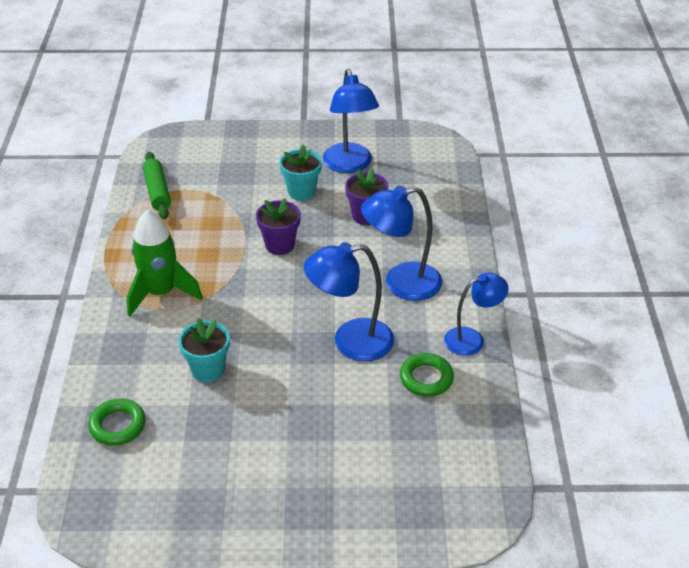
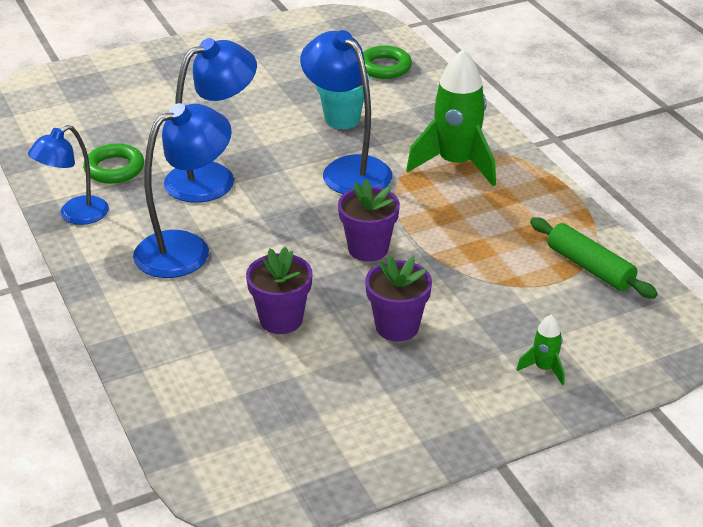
camera: 155 degrees right, 5 degrees down
(242, 149) = (544, 368): none -> green rocket
(301, 192) = (397, 327): turquoise flower pot -> purple flower pot
(349, 165) = (357, 393): blue lamp -> blue lamp (347, 169)

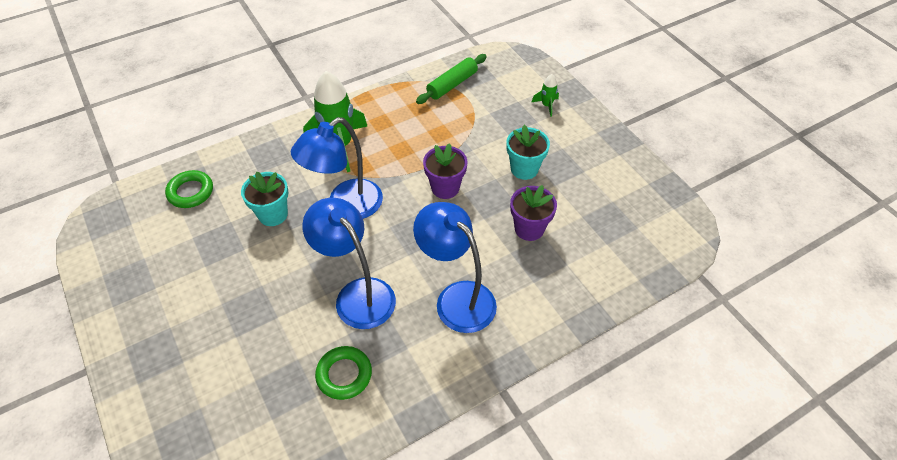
camera: 95 degrees left, 15 degrees up
(75, 215) = (418, 391): blue lamp -> none
(397, 327) = (524, 169): purple flower pot -> turquoise flower pot

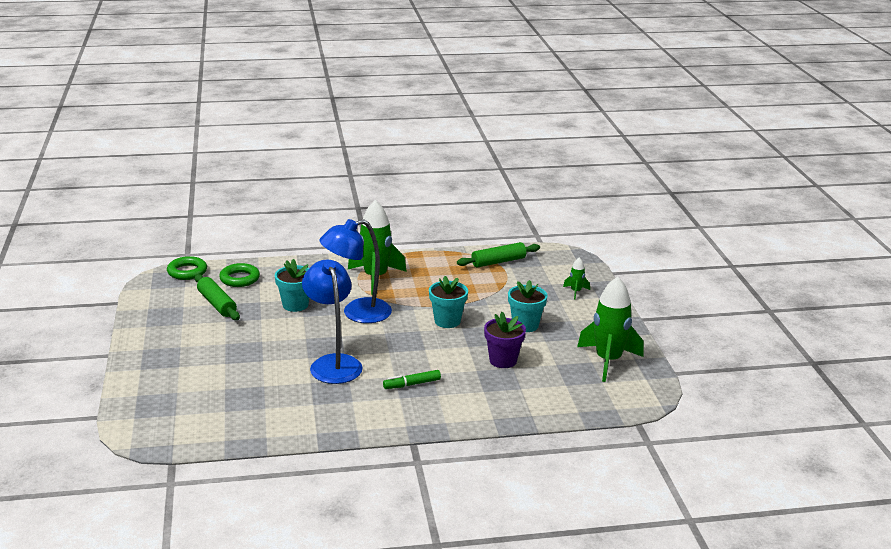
camera: 20 degrees right, 25 degrees down
(182, 241) = (217, 304): none -> green rolling pin
(344, 375) = (293, 402): green ring -> green ring (187, 272)
(445, 188) = (447, 321): purple flower pot -> turquoise flower pot
(457, 298) = (412, 384): blue lamp -> green marker
(627, 195) = (608, 361): none -> green rocket

